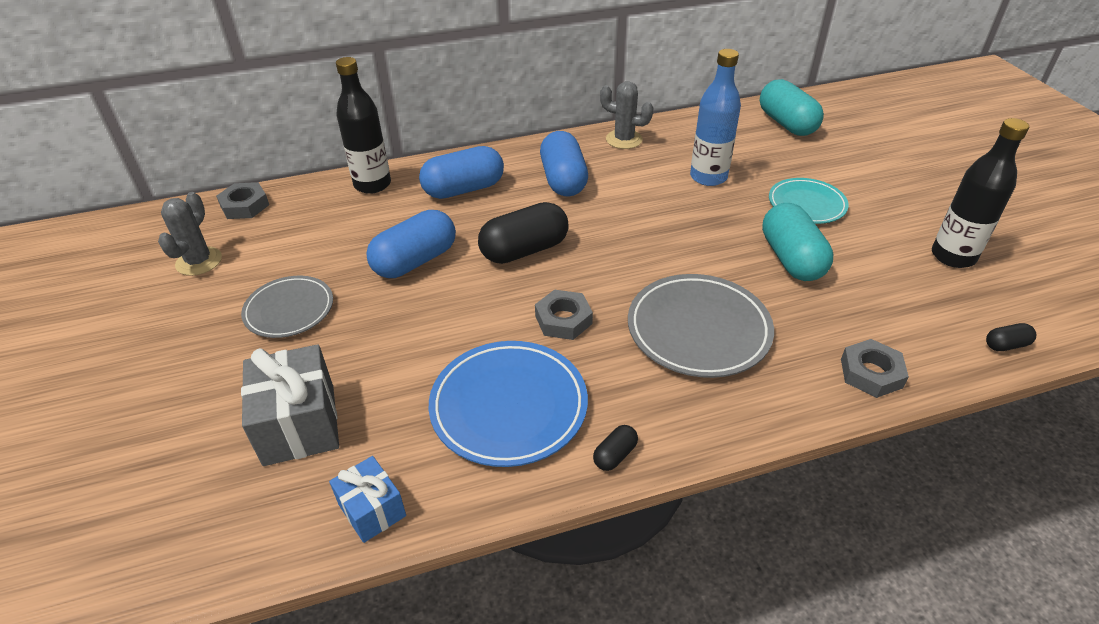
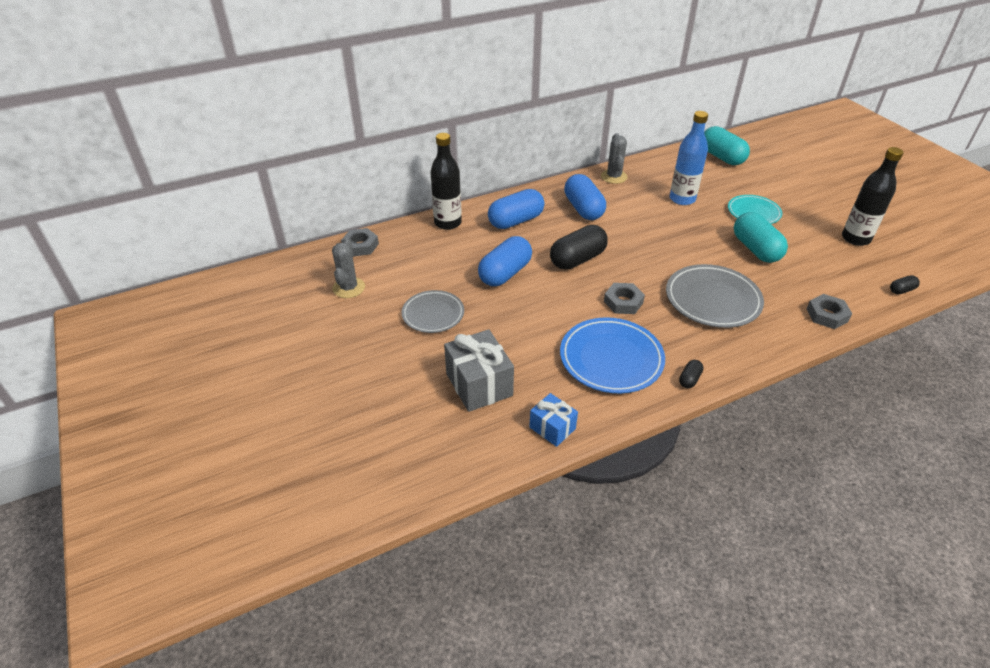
camera: 10 degrees left, 0 degrees up
(624, 139) = (614, 177): grey cactus -> grey cactus turned 75 degrees clockwise

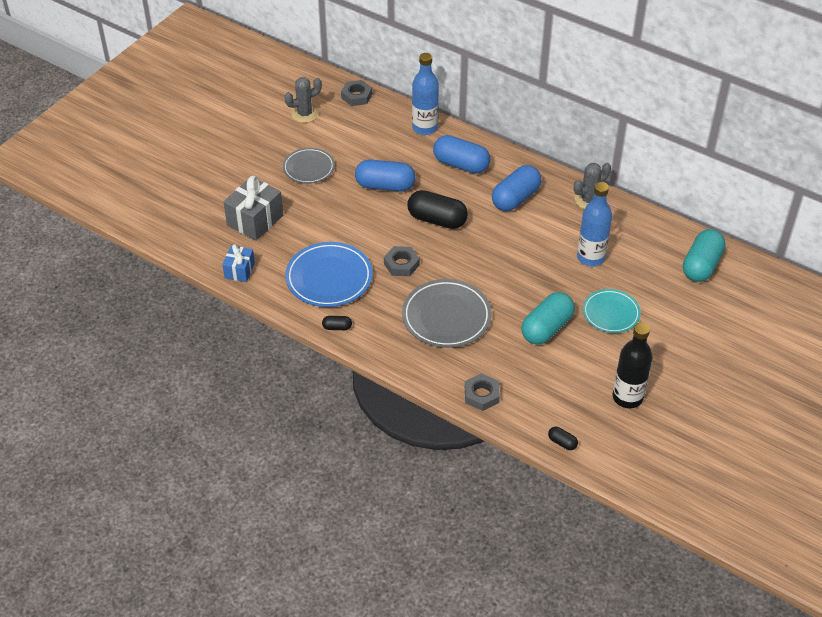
camera: 60 degrees right, 5 degrees up
(448, 223) = (425, 128): black bottle -> blue bottle

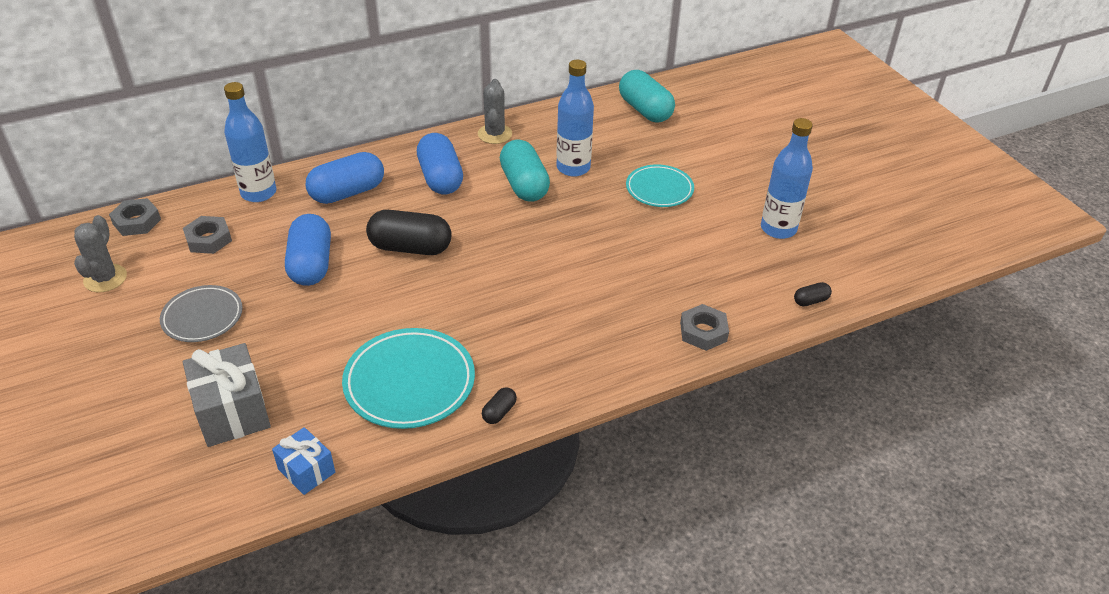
camera: 60 degrees left, 5 degrees down
(329, 278) = (409, 382): blue plate -> turquoise plate
(385, 186) = (311, 264): blue capsule -> blue capsule turned 45 degrees counterclockwise
(401, 264) = (450, 307): grey nut -> grey nut (208, 239)
(437, 220) = (410, 248): black capsule -> black capsule turned 45 degrees clockwise
(446, 317) = (565, 307): grey plate -> none
(546, 328) = (644, 240): turquoise capsule -> turquoise capsule (524, 185)
(627, 397) = (778, 229): black bottle -> blue bottle

